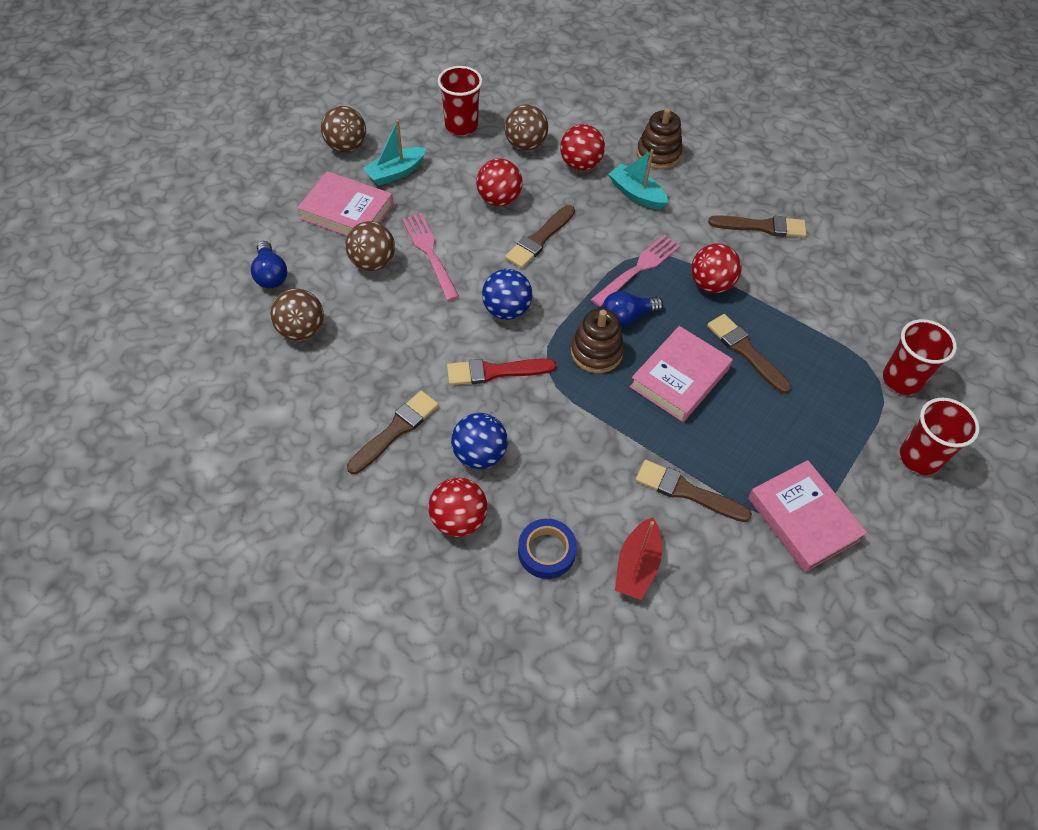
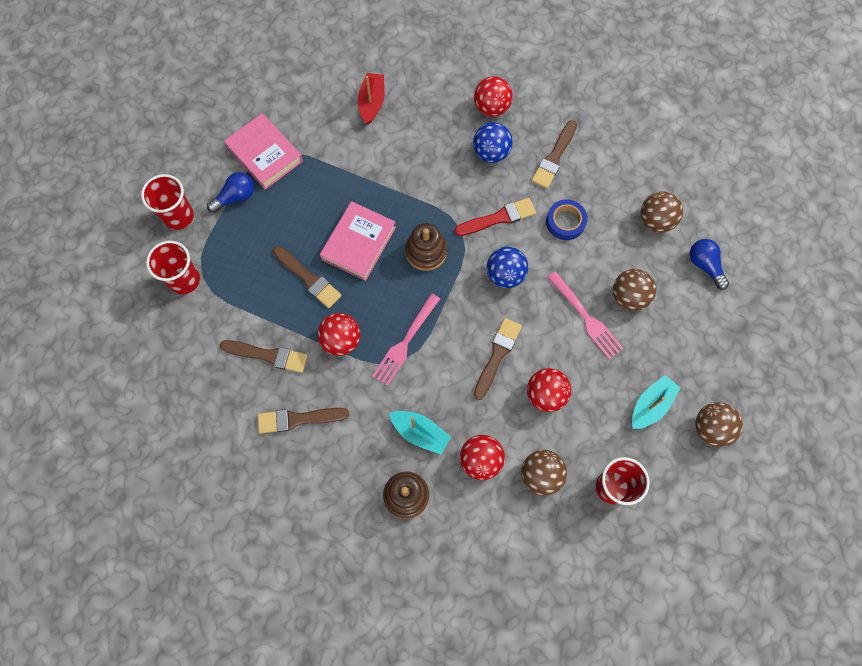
camera: 170 degrees right, 15 degrees up
(347, 212) = (674, 346): pink book -> none
(546, 551) = (430, 100): blue tape -> blue tape (565, 222)
(627, 317) = (407, 290): blue light bulb -> blue light bulb (235, 197)
(687, 491) = (345, 157): brown brush -> brown brush (268, 355)

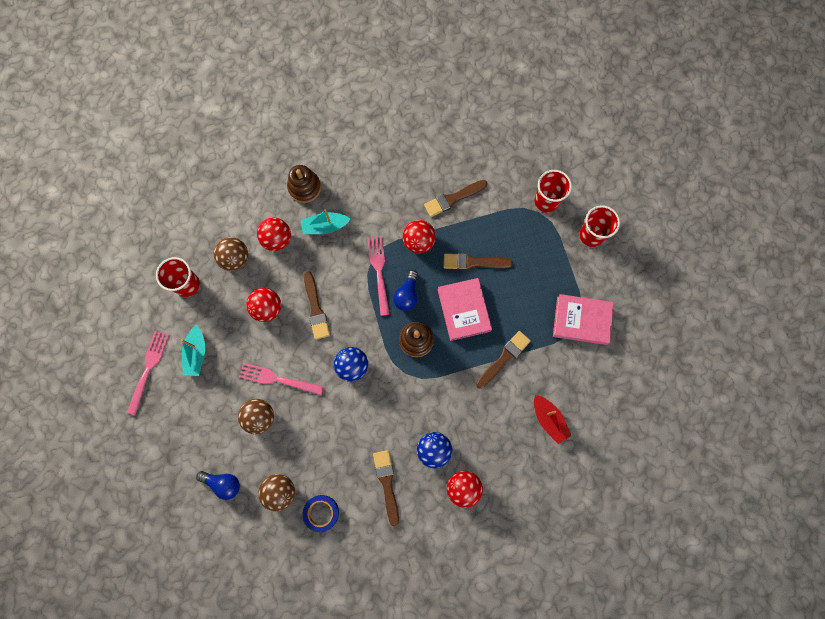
camera: 140 degrees right, 5 degrees up
(235, 197) = (570, 276): blue light bulb -> blue light bulb (407, 295)
(298, 419) = (402, 179): brown brush -> brown brush (504, 358)
(498, 218) = (388, 403): red brush -> none
(565, 222) = (341, 438): blue tape -> blue tape (321, 513)
(711, 428) = (148, 368): brown ball -> pink fork

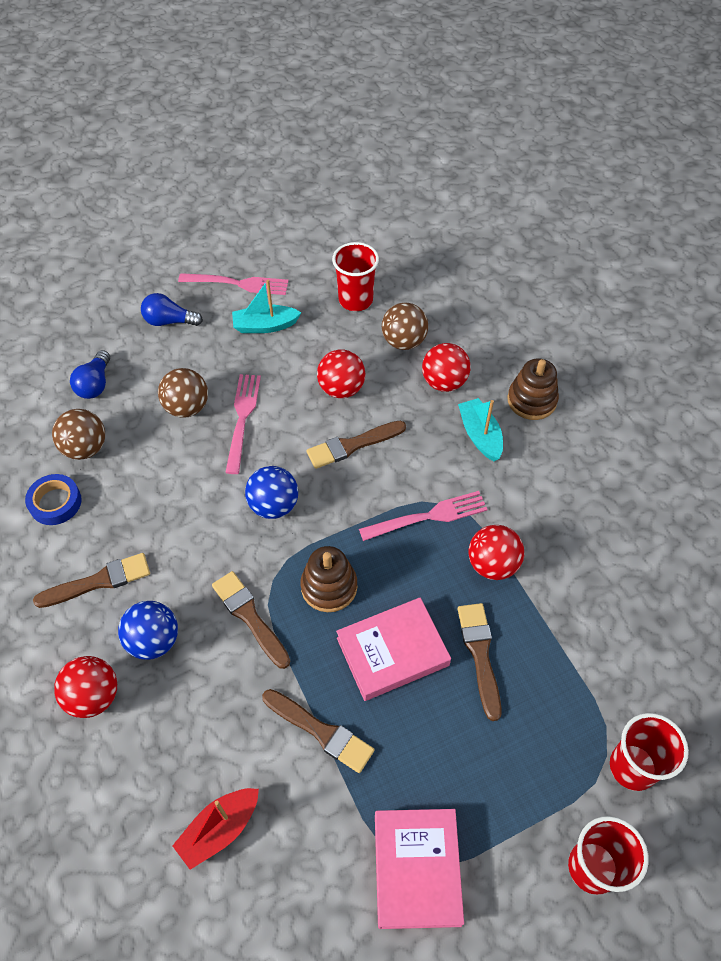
camera: 80 degrees right, 20 degrees down
(407, 295) = (400, 561): blue light bulb -> blue light bulb (169, 321)
(453, 199) = (582, 605): brown brush -> brown brush (249, 616)

